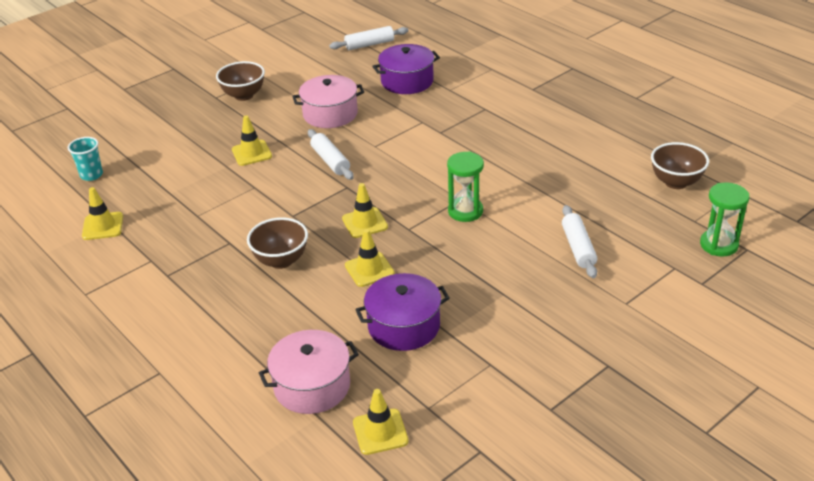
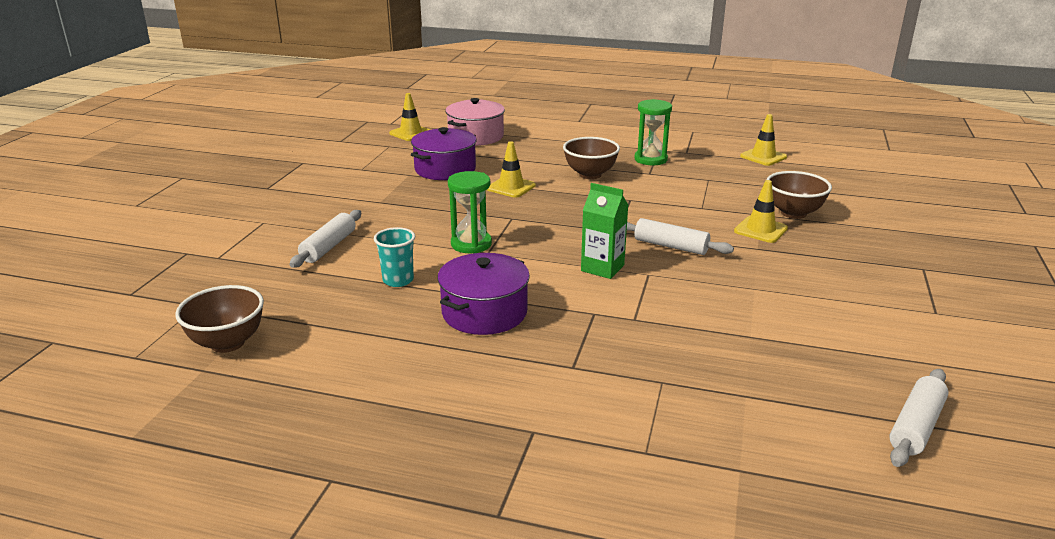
camera: 145 degrees right, 10 degrees down
(91, 175) = (854, 177): turquoise cup -> turquoise cup (398, 280)
(244, 95) = (899, 280): brown bowl -> brown bowl (793, 213)
(330, 114) = (759, 292): pink pot -> none
(364, 223) = (558, 211): yellow traffic cone -> none
(397, 159) = (602, 268): none -> green carton
(407, 81) = (742, 373): purple pot -> purple pot (484, 312)
(578, 248) = (328, 247): white rolling pin -> white rolling pin turned 60 degrees clockwise
(718, 245) = (166, 289): green hourglass -> green hourglass (650, 159)

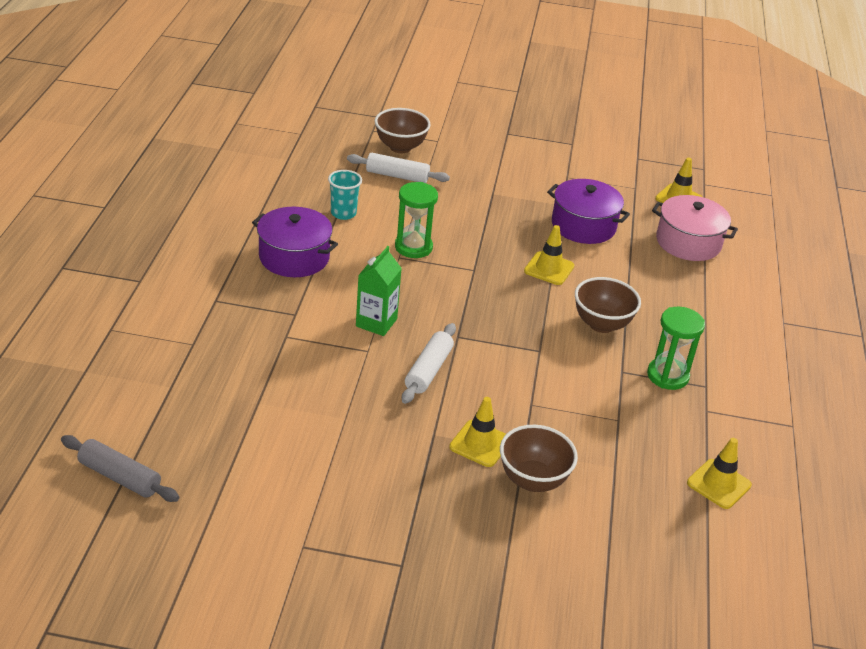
camera: 80 degrees right, 10 degrees up
(227, 343) = (251, 152): brown bowl -> brown bowl (400, 147)
(916, 426) = (119, 477): white rolling pin -> grey rolling pin

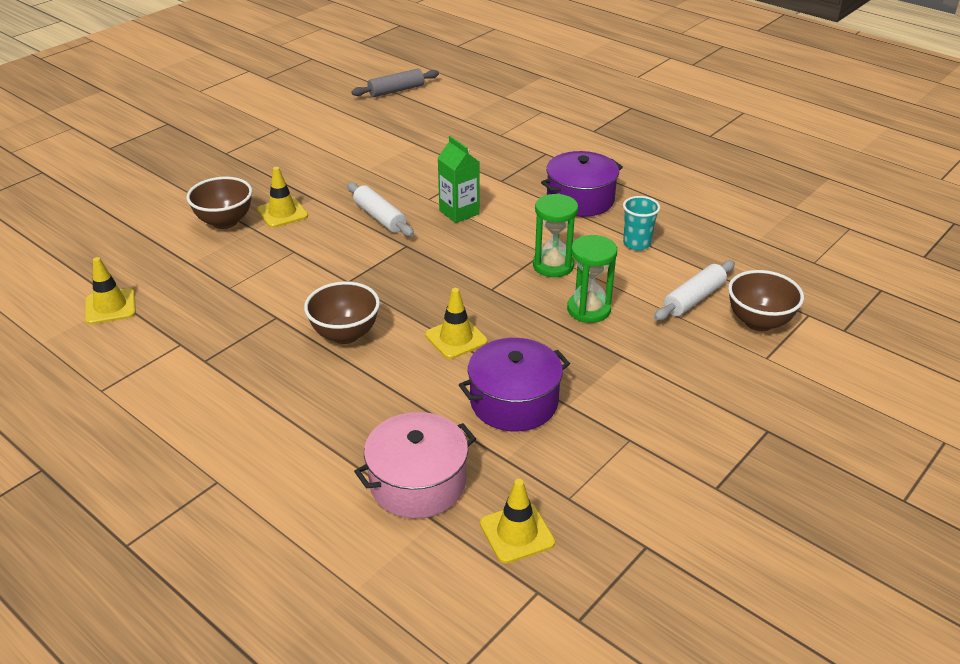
camera: 125 degrees right, 0 degrees up
(667, 376) = (242, 342): green hourglass -> green hourglass (588, 309)

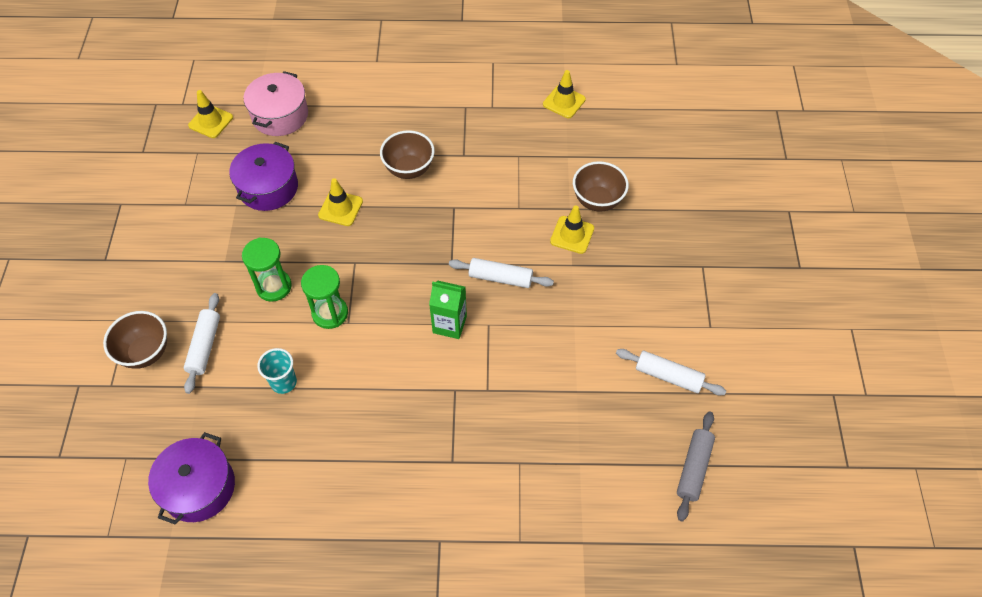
camera: 140 degrees right, 20 degrees up
(346, 123) = (668, 376): none -> white rolling pin
(580, 199) = (368, 410): purple pot -> purple pot (199, 487)

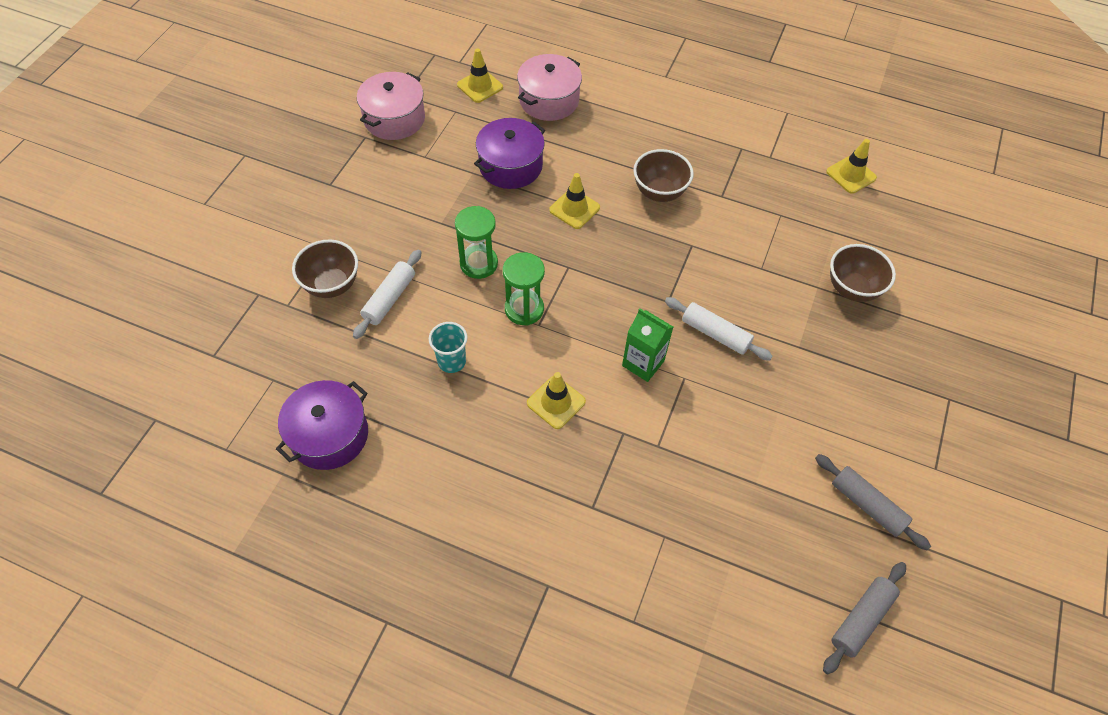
camera: 20 degrees right, 0 degrees up
(142, 177) = (394, 119): none -> pink pot
(572, 235) = (810, 315): yellow traffic cone -> yellow traffic cone (556, 402)
(668, 376) = (867, 505): white rolling pin -> grey rolling pin

